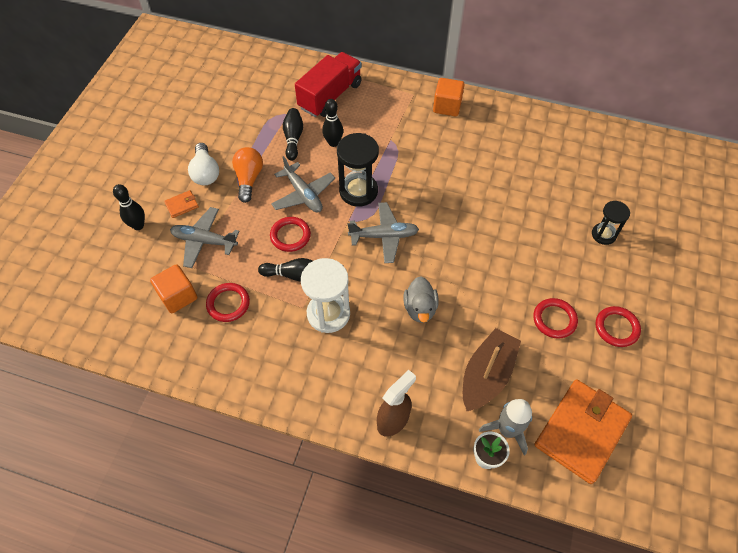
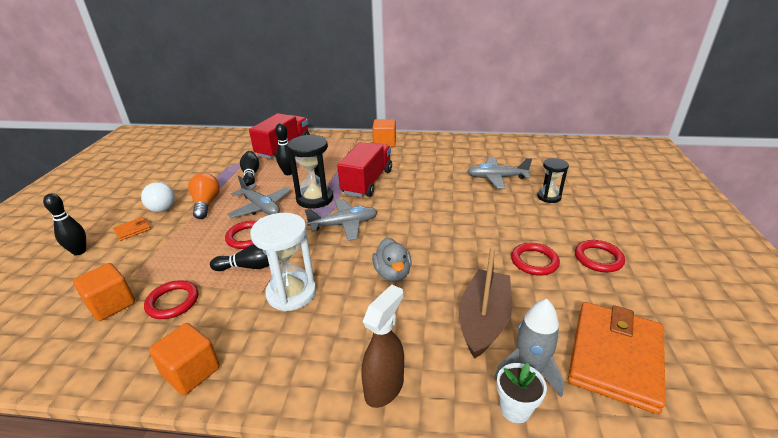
camera: 10 degrees left, 25 degrees down
(204, 241) = (152, 253): grey plane -> grey plane (496, 178)
(249, 377) = (191, 371): none -> orange cube
(416, 174) = (367, 182): none -> red truck

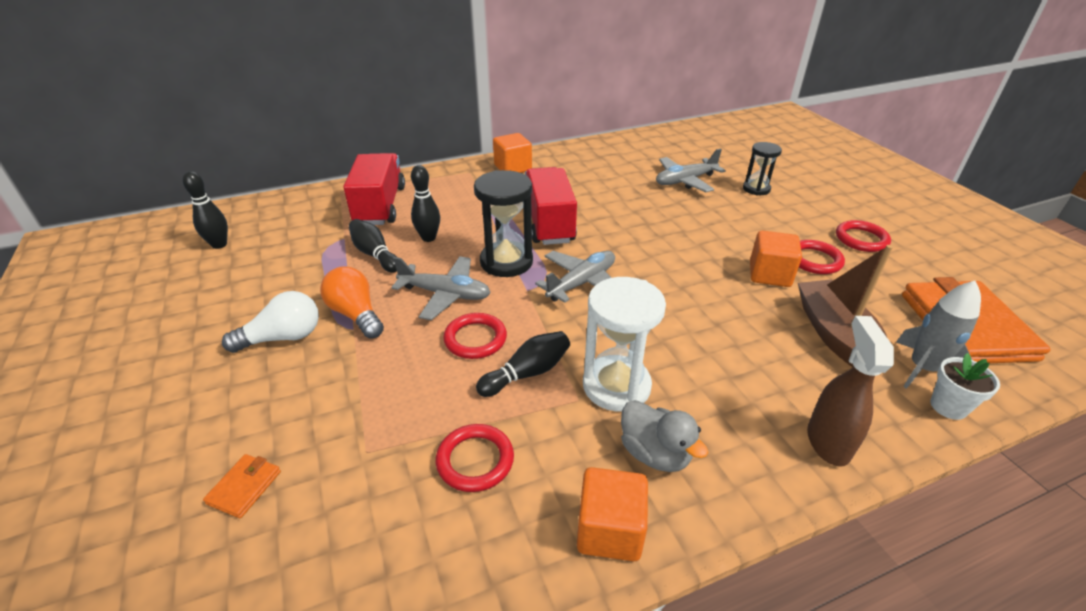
camera: 30 degrees left, 5 degrees up
(79, 251) = (221, 454): black bowling pin -> black bowling pin (219, 245)
(111, 304) = (384, 503): orange cube -> orange cube (769, 274)
(132, 230) = (279, 390): orange wallet -> orange wallet (244, 487)
(162, 205) = (283, 337): white light bulb -> white light bulb turned 60 degrees counterclockwise
(392, 273) = (700, 321): grey duck -> grey duck (655, 453)

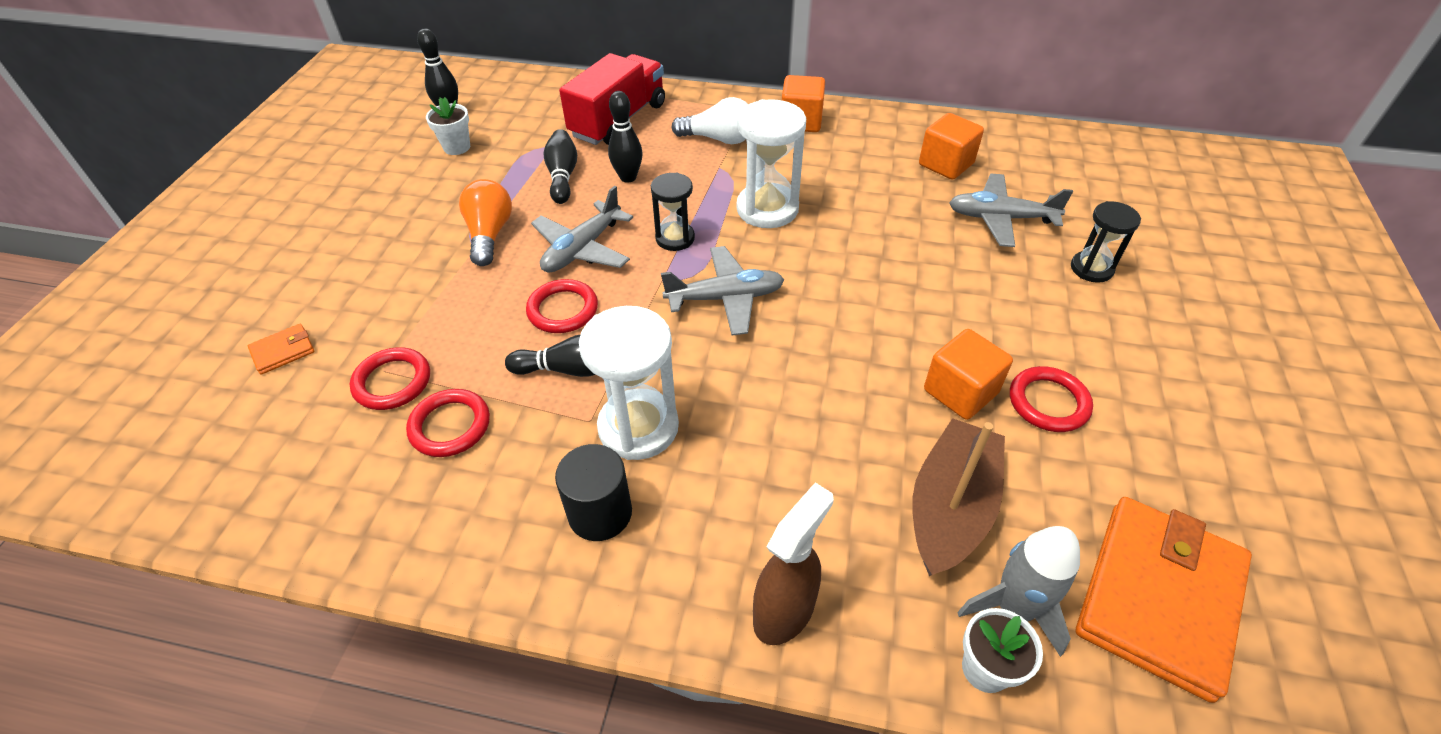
camera: 35 degrees right, 10 degrees up
(256, 266) = (457, 147): none -> white flower pot
(283, 337) = (416, 230): white light bulb -> white light bulb (718, 139)
(445, 294) = (582, 249): grey plane -> grey plane turned 75 degrees clockwise
(506, 262) = (675, 238): black hourglass -> black hourglass, size x0.61
(548, 223) = (767, 209): red truck -> white hourglass
(609, 530) = (488, 553): orange cube -> orange cube (946, 164)
(655, 453) = (600, 513): grey duck -> black cylinder
(861, 239) = (1161, 406): red ring -> red ring (392, 382)

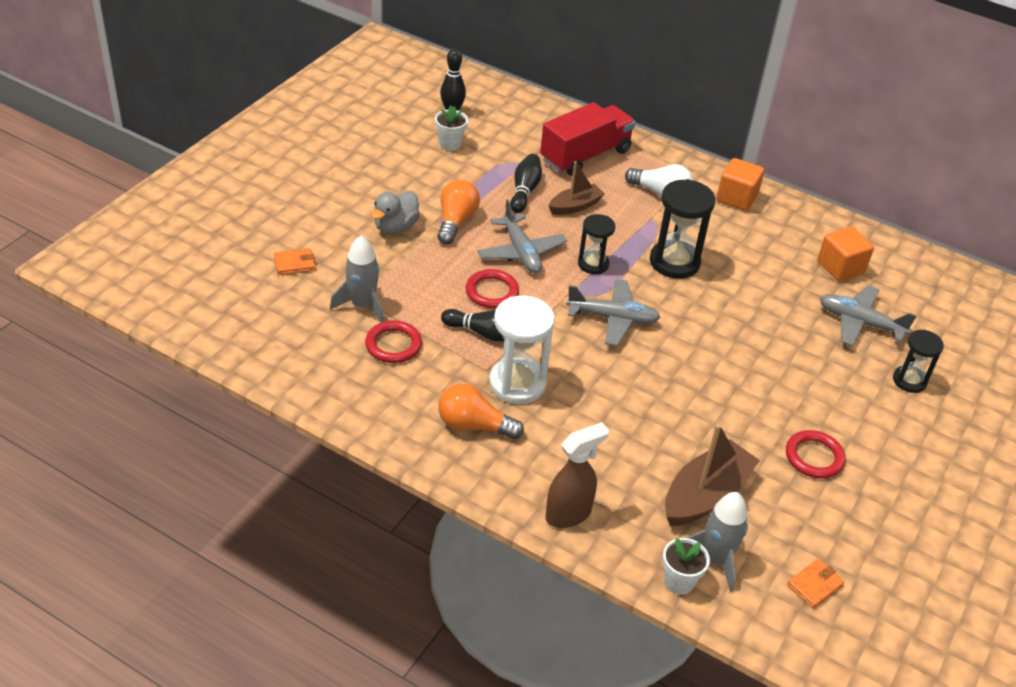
camera: 15 degrees right, 5 degrees down
(392, 382) = (362, 305): red ring -> grey rocket
(413, 262) = (395, 227): none -> grey duck
(582, 249) = (521, 252): grey plane -> grey plane turned 75 degrees counterclockwise
(600, 513) = (474, 425): black cylinder -> orange light bulb
(628, 177) = (575, 206): black bowling pin -> brown boat
(767, 209) = (674, 262): white hourglass -> black hourglass
(960, 392) = (753, 431): orange cube -> none
(1158, 597) = (814, 585): orange wallet -> orange wallet, size x0.41

